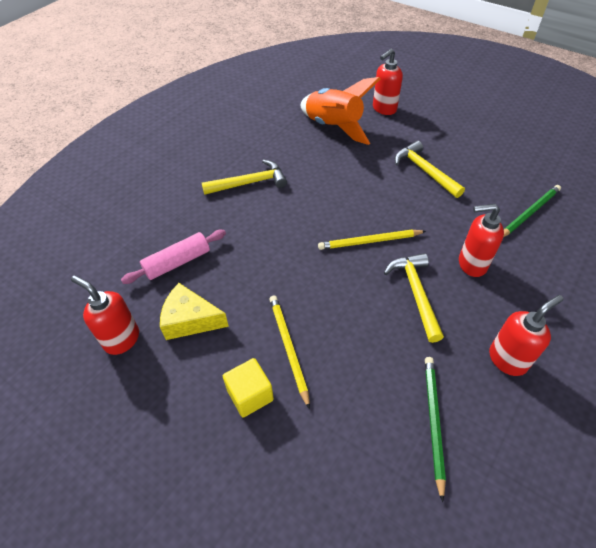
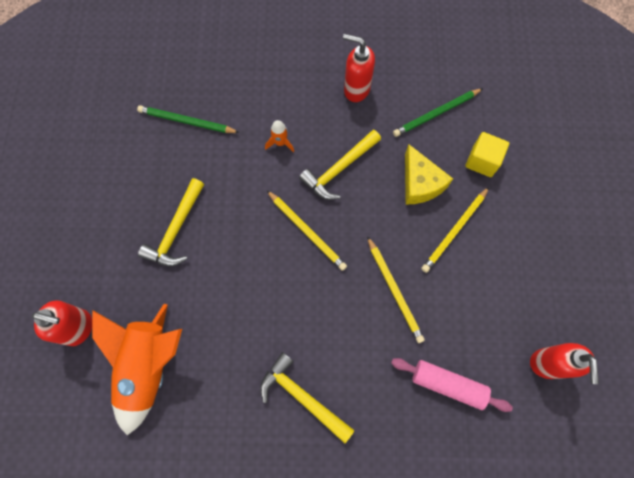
camera: 125 degrees left, 20 degrees up
(190, 320) = (490, 323): yellow cheese -> yellow cheese (420, 183)
(250, 395) = (508, 232): yellow cube -> yellow cube (482, 161)
(274, 270) = (394, 290): none -> yellow pencil
(471, 264) = (280, 143): red soap dispenser -> orange rocket

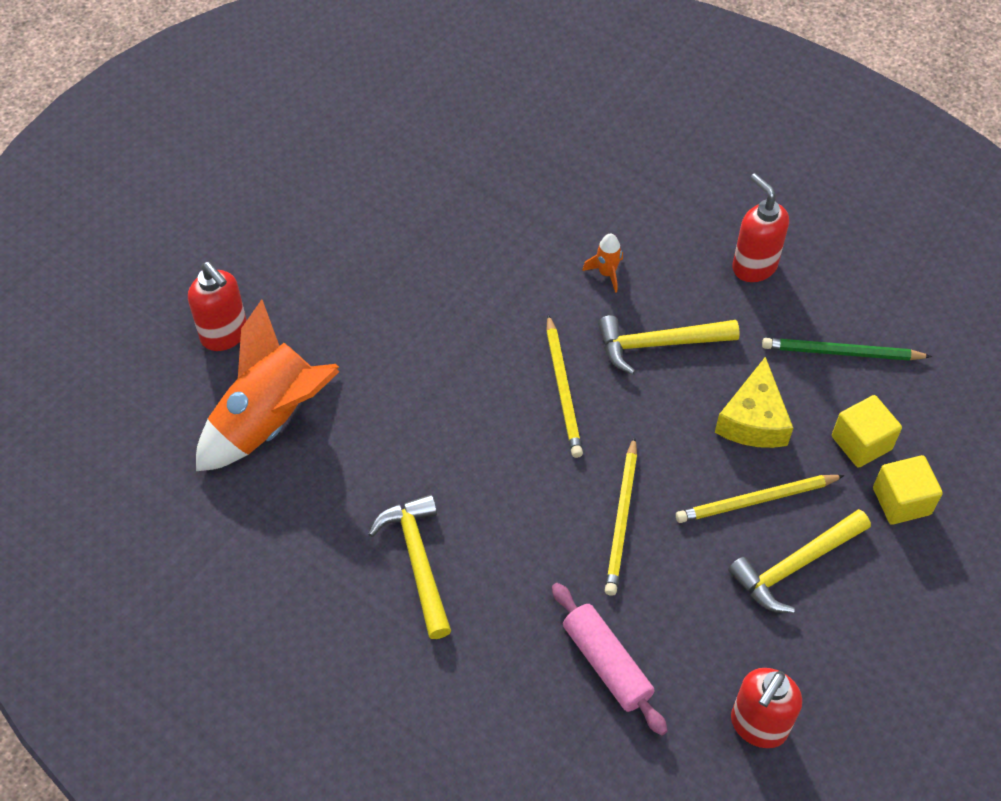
camera: 35 degrees right, 15 degrees down
(176, 229) = (408, 297): yellow hammer -> yellow hammer (796, 565)
(186, 121) = (509, 188): green pencil -> none
(524, 182) = (901, 501): none -> yellow cube

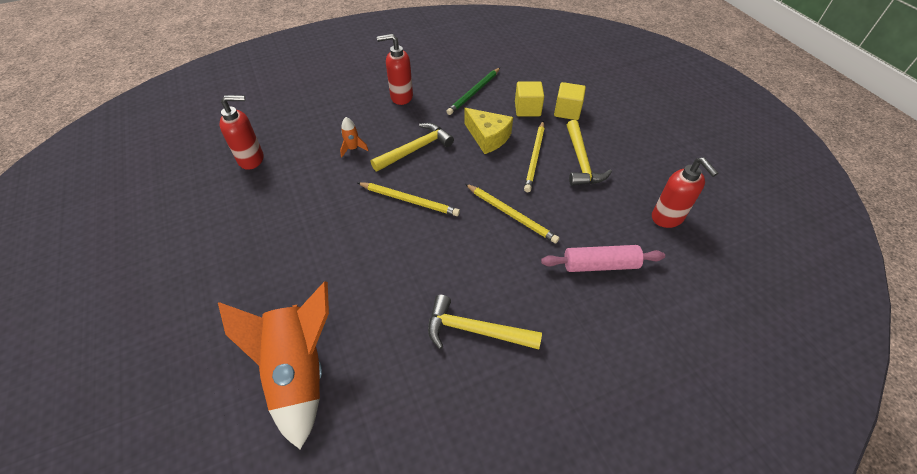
camera: 60 degrees left, 5 degrees down
(225, 335) = (201, 368): red soap dispenser -> red soap dispenser (252, 159)
(659, 344) = (415, 149): yellow hammer -> yellow hammer turned 150 degrees counterclockwise

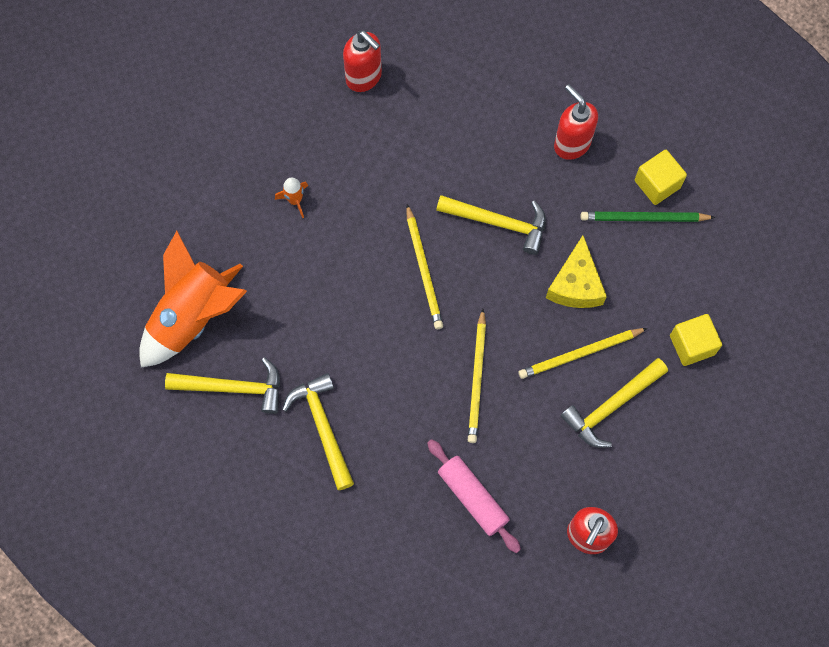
camera: 55 degrees right, 20 degrees up
(353, 148) = (452, 160): orange rocket -> orange rocket (295, 200)
(387, 379) = (232, 387): none -> yellow hammer
(527, 109) = (660, 297): yellow cube -> yellow cube (657, 184)

